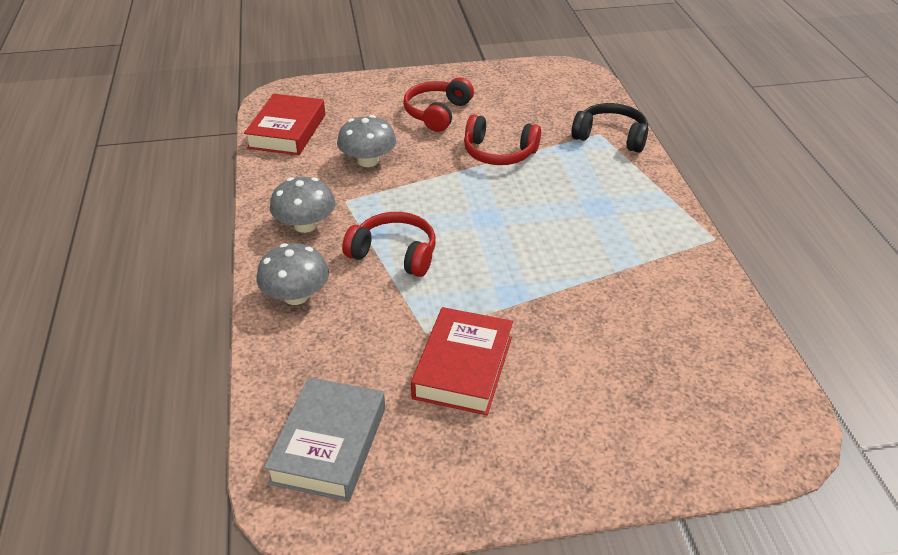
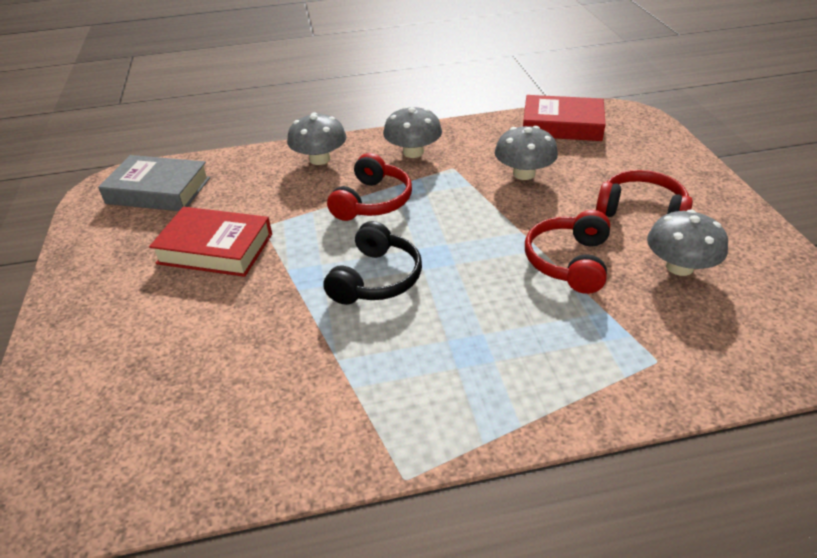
camera: 90 degrees right, 0 degrees up
(507, 110) = (679, 266): none -> grey mushroom
(611, 137) = (653, 373): black headphones -> black headphones (376, 278)

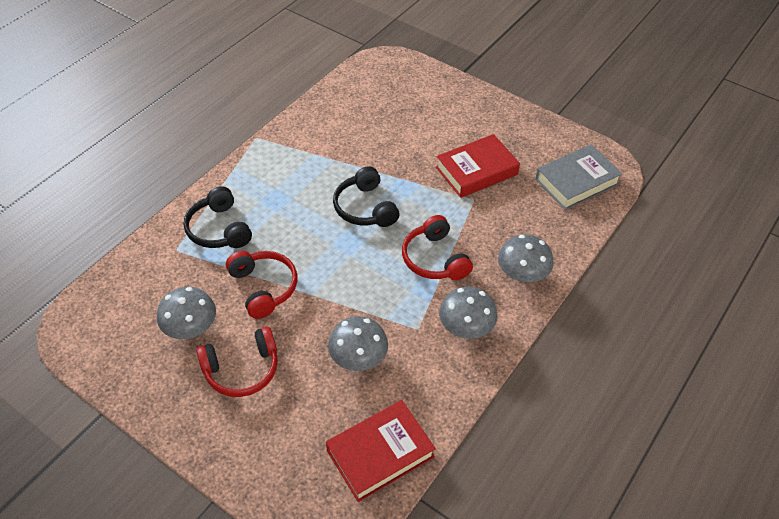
camera: 135 degrees right, 10 degrees up
(579, 354) = (219, 229): none -> black headphones

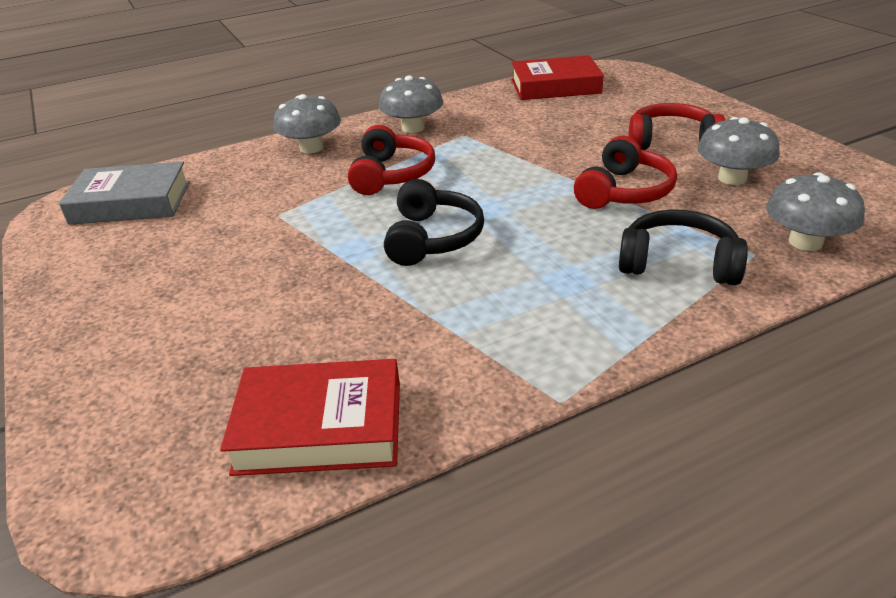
camera: 150 degrees left, 15 degrees down
(219, 229) = (678, 263): black headphones -> black headphones turned 75 degrees counterclockwise
(264, 287) = (624, 191): red headphones -> red headphones turned 150 degrees counterclockwise
(358, 357) = (539, 129): grey mushroom -> grey mushroom (805, 242)
(476, 171) = (231, 243): red book -> red book (319, 427)

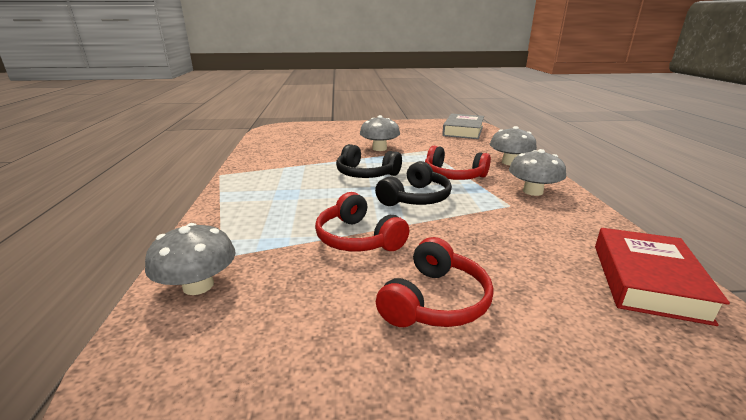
camera: 110 degrees right, 10 degrees down
(319, 427) = (271, 145): red book -> none
(678, 263) = (254, 226): black headphones -> black headphones (416, 198)
(732, 178) = (324, 301): grey mushroom -> grey mushroom (379, 148)

